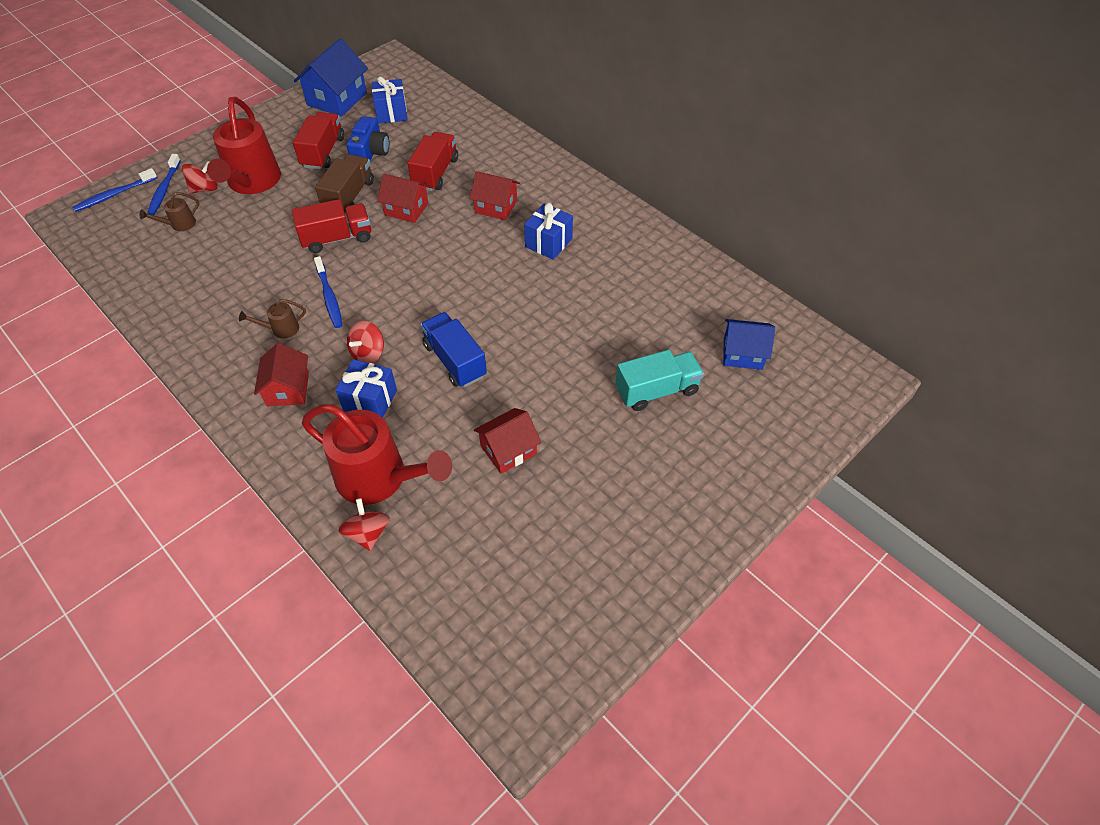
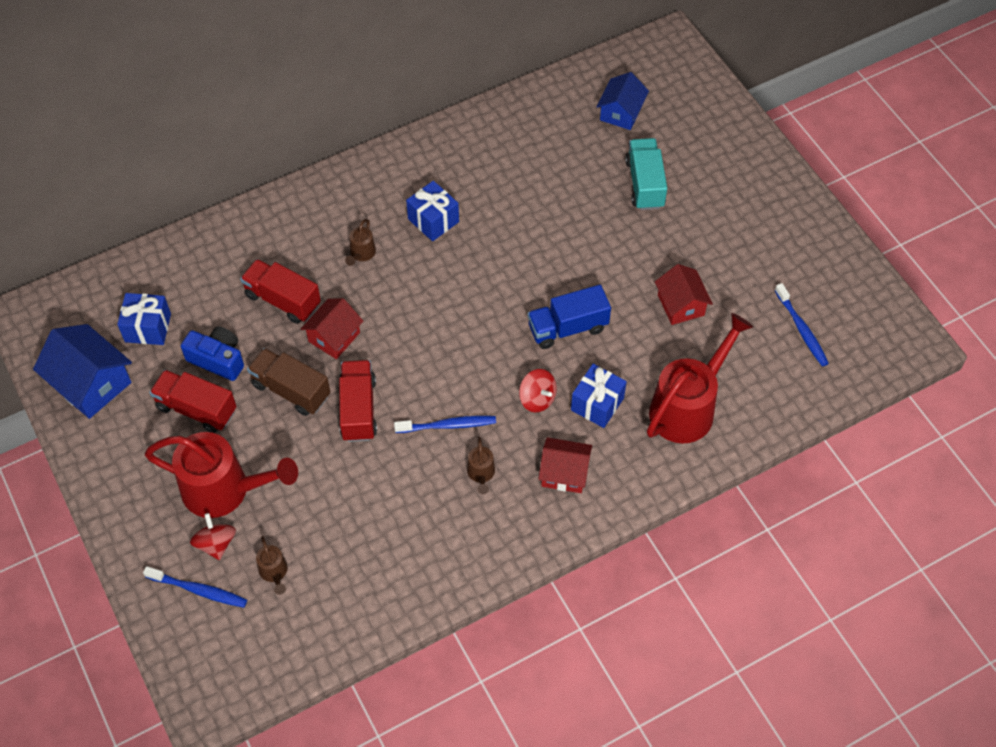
camera: 75 degrees left, 5 degrees up
(114, 195) = (186, 650): blue toothbrush -> blue toothbrush (801, 329)
(368, 533) = (742, 422): red spinning top -> none
(496, 206) = (361, 254): red house -> brown watering can

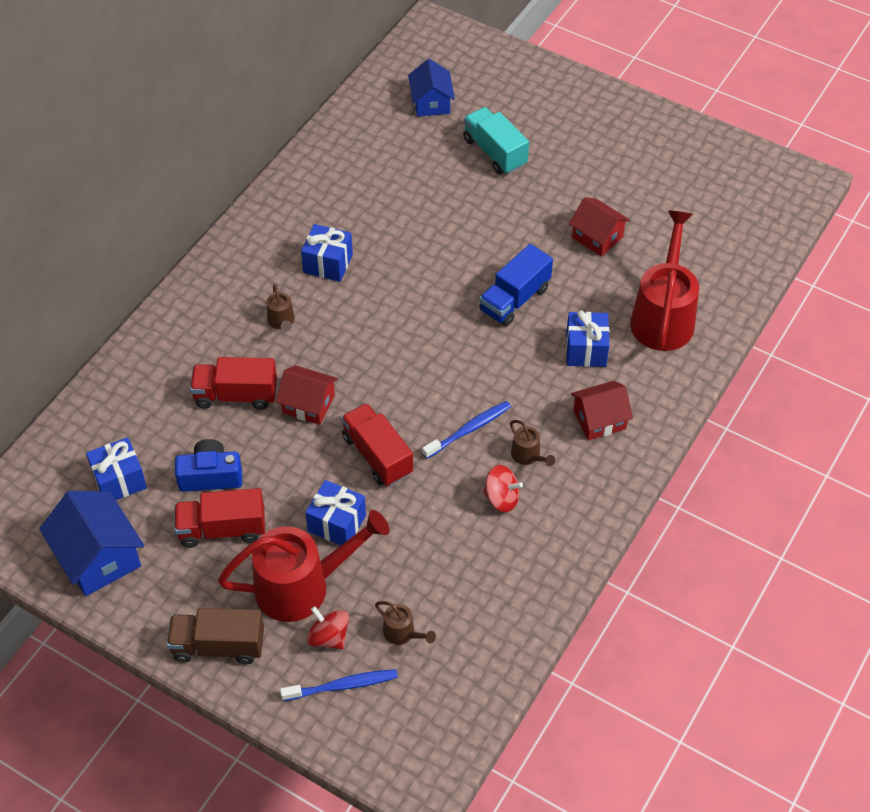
camera: 30 degrees left, 5 degrees down
(91, 383) = (98, 557): blue house -> blue house turned 45 degrees clockwise
(287, 451) = (337, 523): none -> blue gift
(291, 390) = (302, 469): brown truck -> brown truck (218, 646)
(334, 337) = (308, 404): red house -> red house turned 75 degrees counterclockwise
(537, 399) = (531, 370): red spinning top -> red spinning top (501, 498)
(801, 329) = (710, 212): blue toothbrush -> none

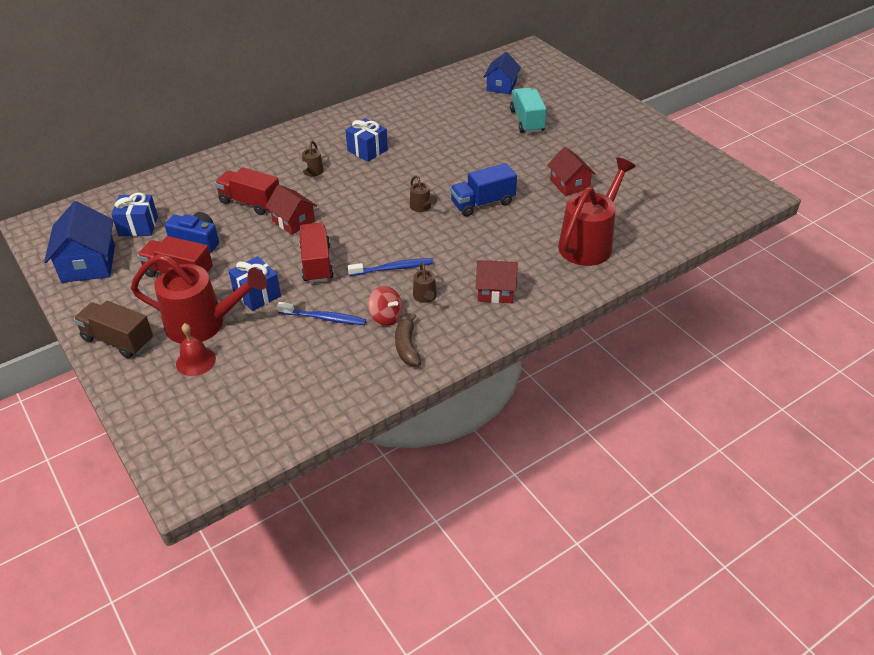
camera: 25 degrees right, 10 degrees down
(328, 637) = (195, 361): red spinning top -> red bell
(342, 686) = (180, 395): blue toothbrush -> blue toothbrush (324, 318)
(403, 633) = (249, 378): brown watering can -> brown watering can (422, 207)
(547, 528) = (407, 347): none -> brown banana
(586, 350) = (515, 246): blue gift -> none

